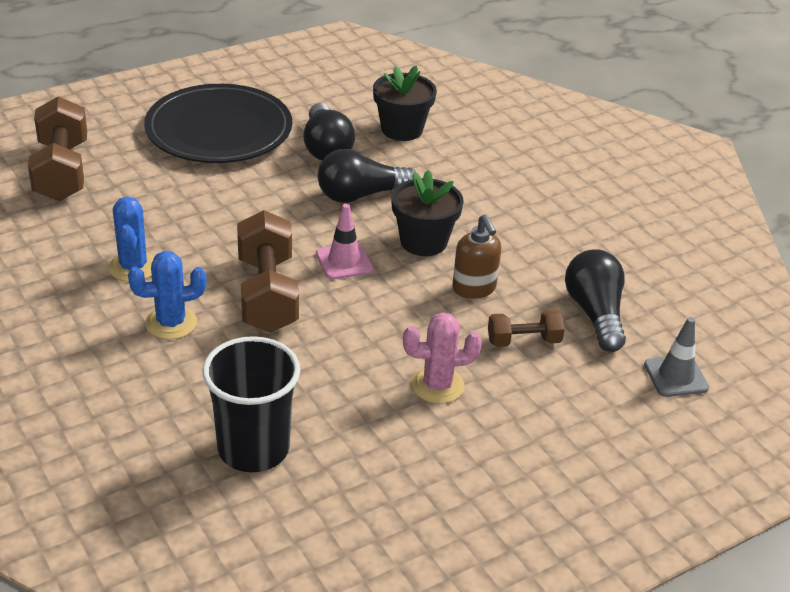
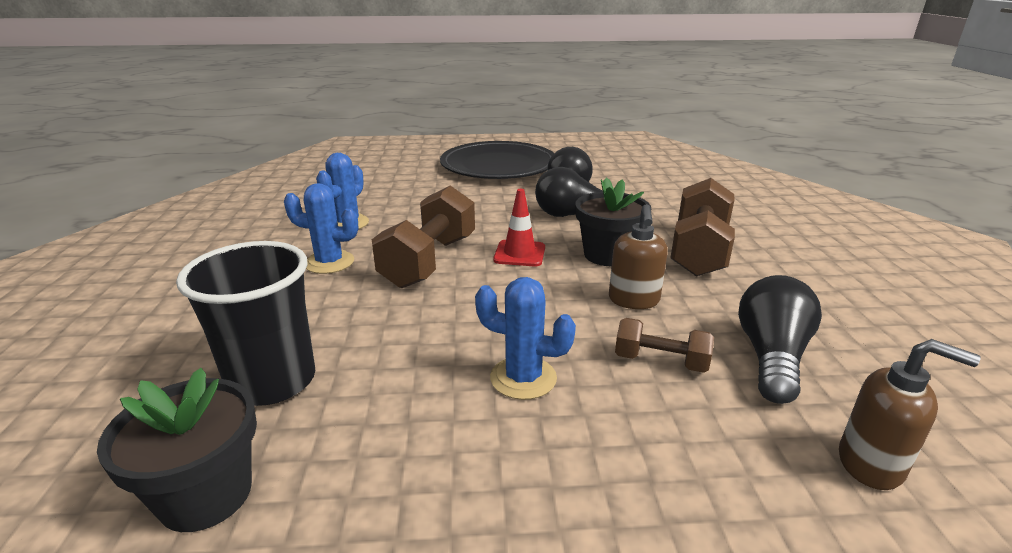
camera: 30 degrees right, 10 degrees down
(62, 171) = (368, 168): brown dumbbell -> brown dumbbell (699, 251)
(344, 262) = (519, 254): pink traffic cone -> red traffic cone
(402, 129) = (645, 185): black flower pot -> black flower pot (206, 495)
(437, 385) = (523, 378): pink cactus -> blue cactus
(676, 376) = (871, 464): grey traffic cone -> brown soap dispenser

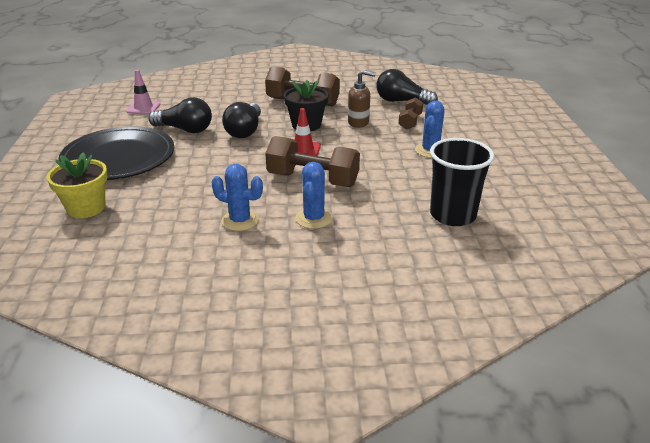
camera: 90 degrees left, 5 degrees up
(206, 495) = (529, 216): black flower pot -> none
(402, 164) = (86, 208): none -> yellow flower pot
(625, 164) = (143, 108): none -> pink traffic cone
(871, 464) = (458, 97): brown soap dispenser -> none

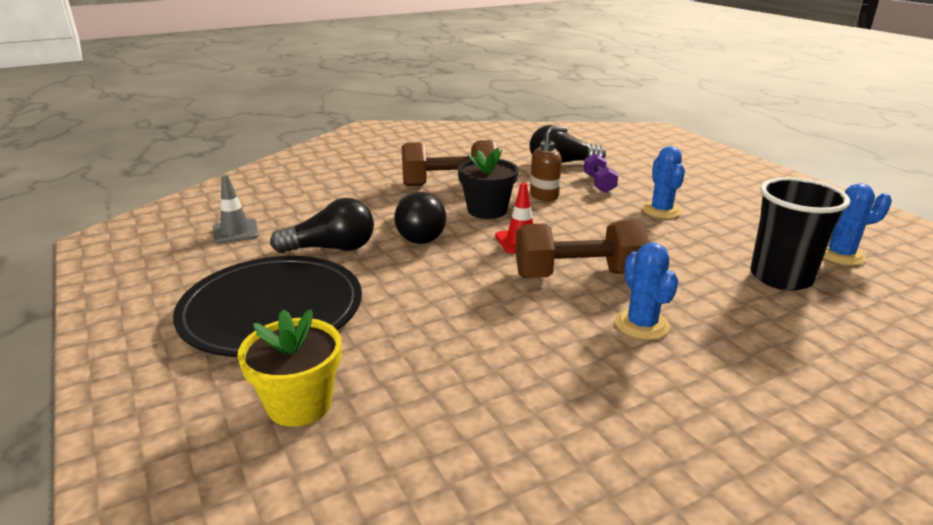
camera: 25 degrees left, 5 degrees down
(143, 108) = (235, 232): pink traffic cone -> grey traffic cone
(240, 221) = (554, 355): blue cactus -> blue cactus (840, 255)
(410, 122) = (599, 183): brown dumbbell -> purple dumbbell

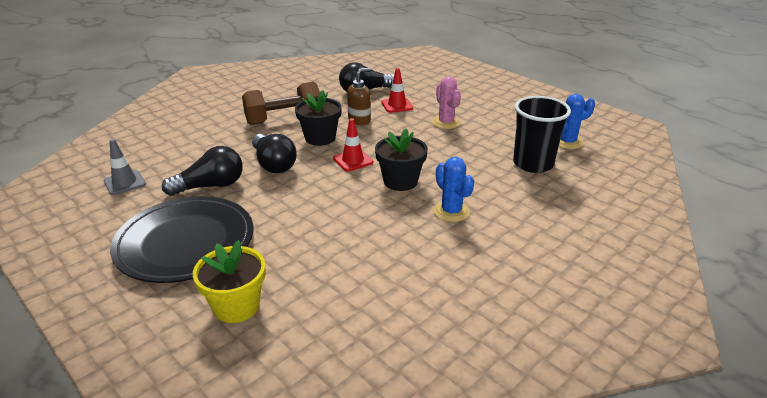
camera: 15 degrees left, 5 degrees up
(578, 275) = (400, 181): brown dumbbell -> black flower pot
(599, 183) = (397, 105): purple dumbbell -> red traffic cone
(661, 210) = (446, 122): blue cactus -> pink cactus

